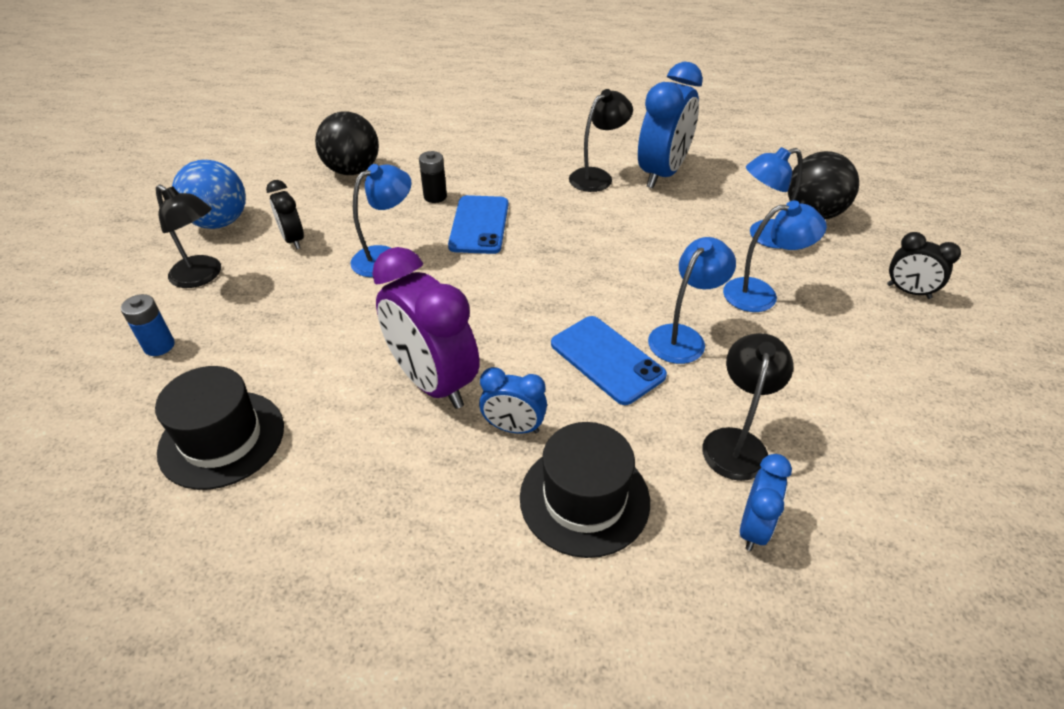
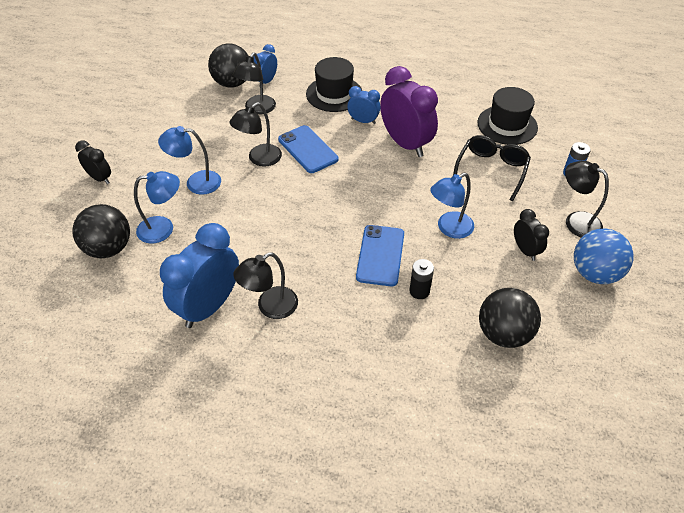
camera: 175 degrees left, 5 degrees up
(293, 343) = (491, 170): none -> black glasses
(683, 337) = (259, 159): blue lamp -> black lamp
(830, 515) = (232, 83): none -> black ball

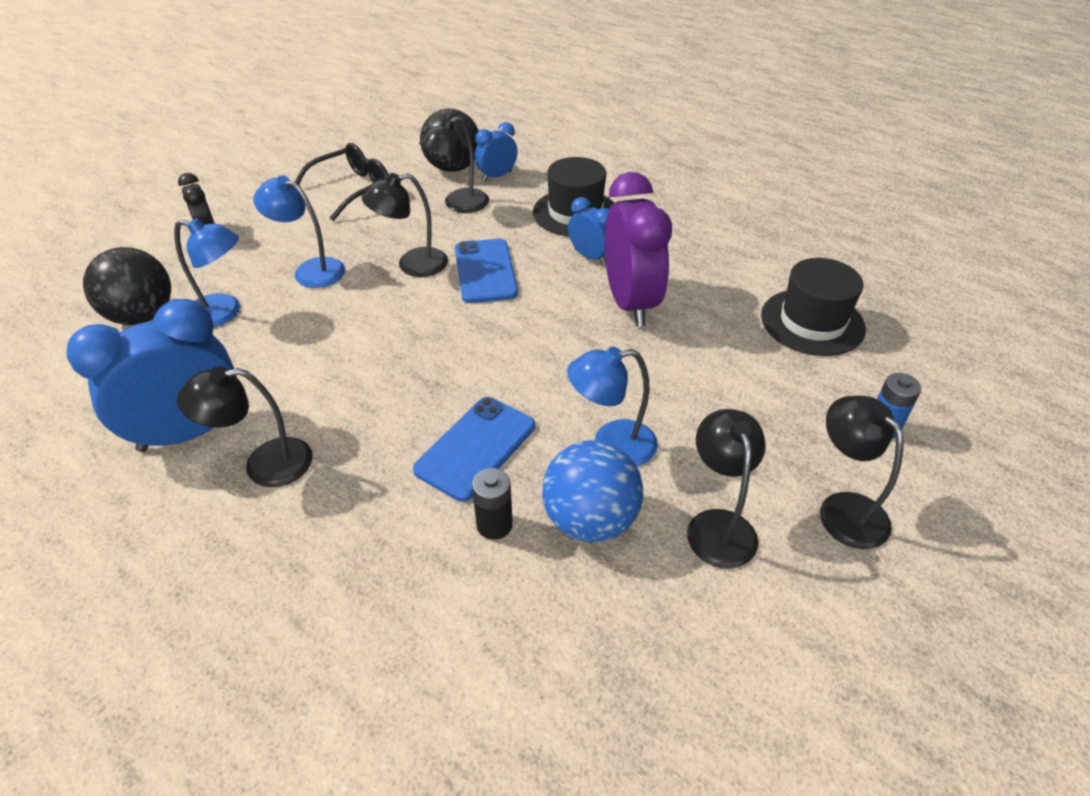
camera: 25 degrees right, 5 degrees down
(491, 170) = (742, 379): black glasses -> black glasses (353, 189)
(503, 334) = (584, 655): black ball -> none
(525, 250) = (718, 525): black clock -> black lamp
(594, 273) = (825, 614): blue ball -> blue ball (590, 520)

